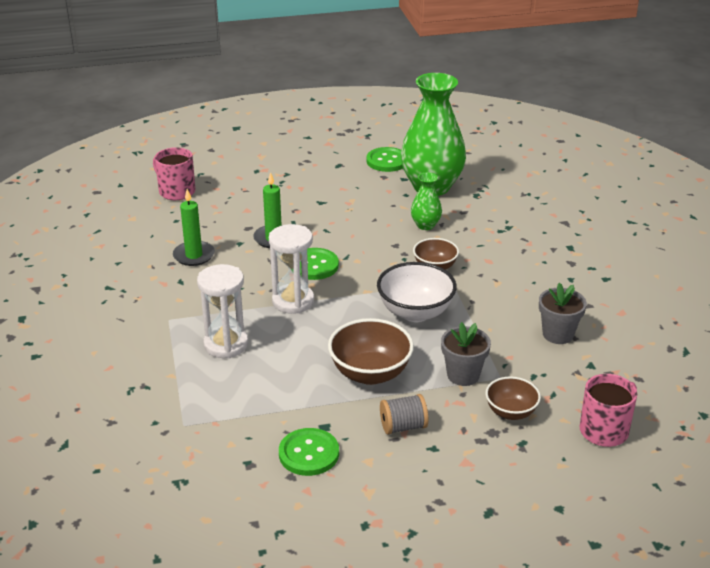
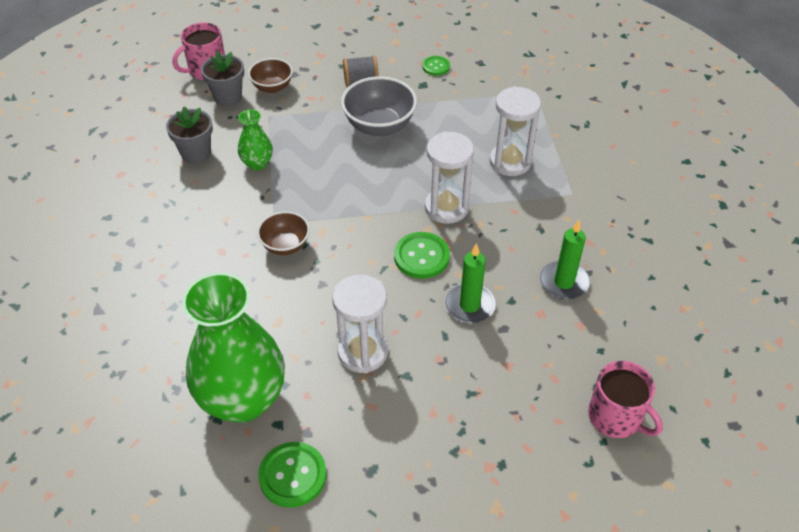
camera: 175 degrees left, 15 degrees up
(309, 453) = (436, 67): green button -> green button, size x0.61
(354, 211) = (362, 352): none -> white hourglass
(370, 373) = (379, 126): brown bowl -> grey bowl
(415, 312) = (323, 186): white bowl -> none
(425, 225) = (276, 317): green vase -> green vase (257, 163)
(463, 375) = (299, 119): grey flower pot -> grey flower pot (228, 97)

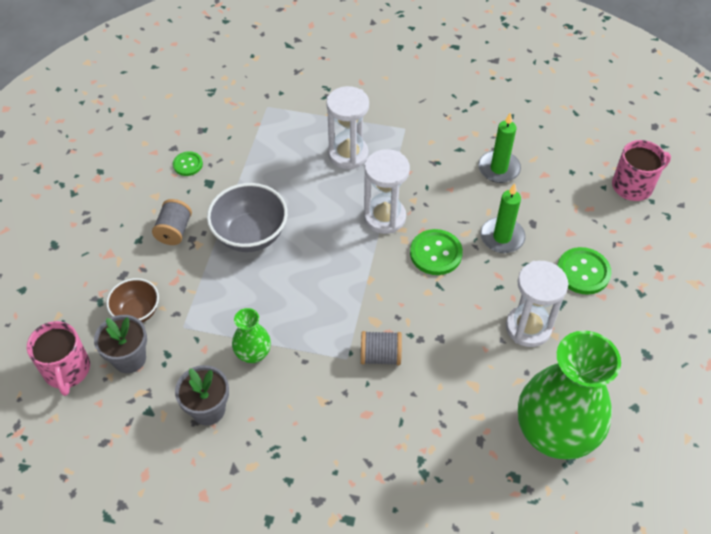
camera: 70 degrees left, 5 degrees up
(285, 245) = (380, 356): brown bowl -> grey spool
(292, 475) = (640, 412): green button -> green button (583, 272)

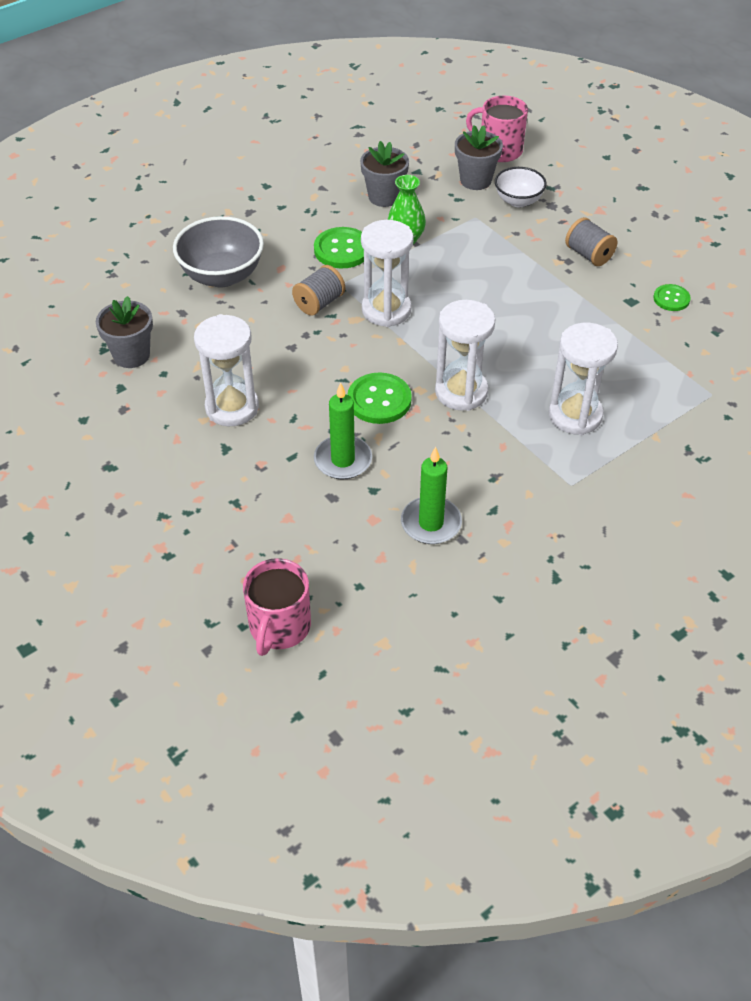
camera: 130 degrees right, 5 degrees down
(137, 311) = (518, 201): brown bowl -> white bowl
(250, 235) = (535, 296): grey bowl -> grey bowl (222, 275)
(347, 309) = (386, 310): none -> white hourglass
(554, 433) = (131, 355): green vase -> grey flower pot
(583, 272) = (235, 490): green button -> green button (342, 250)

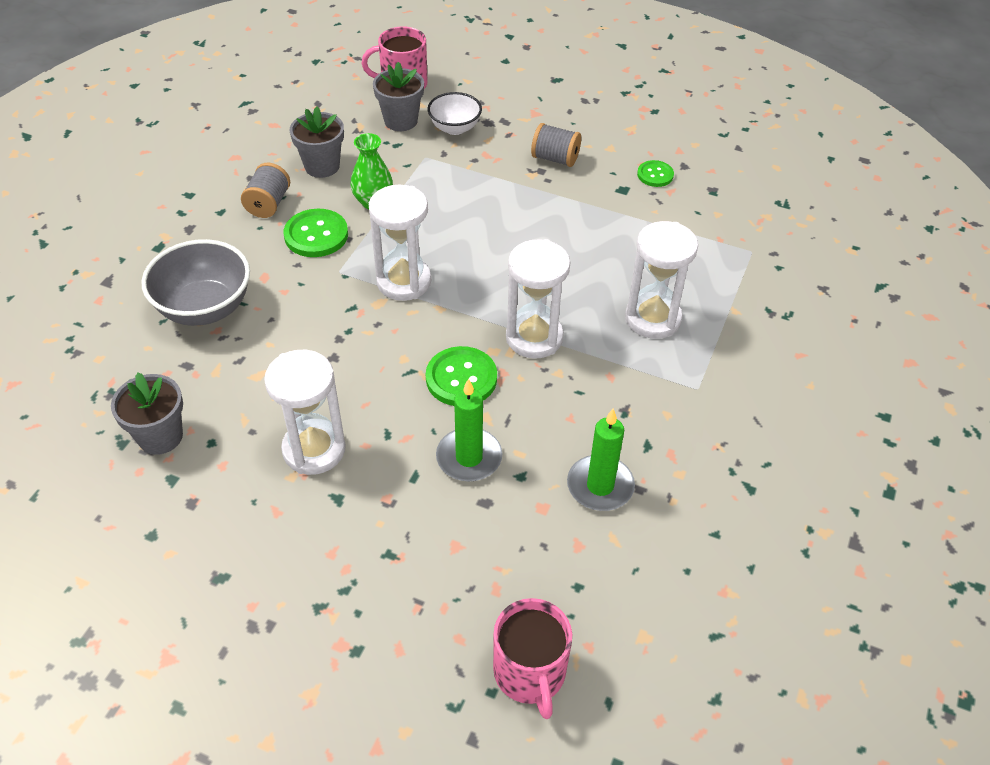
camera: 30 degrees left, 0 degrees up
(319, 303) = (330, 299): grey spool -> grey spool (268, 204)

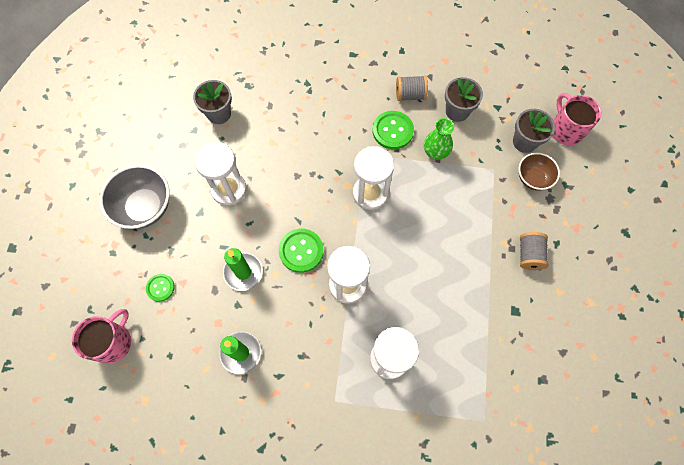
camera: 75 degrees right, 20 degrees up
(205, 308) = (313, 97): grey bowl -> grey bowl (145, 207)
(455, 128) = (533, 178): white bowl -> brown bowl
(530, 673) = (113, 342): pink mug -> pink mug turned 150 degrees clockwise
(655, 175) = (542, 332): green button -> green button (160, 288)

